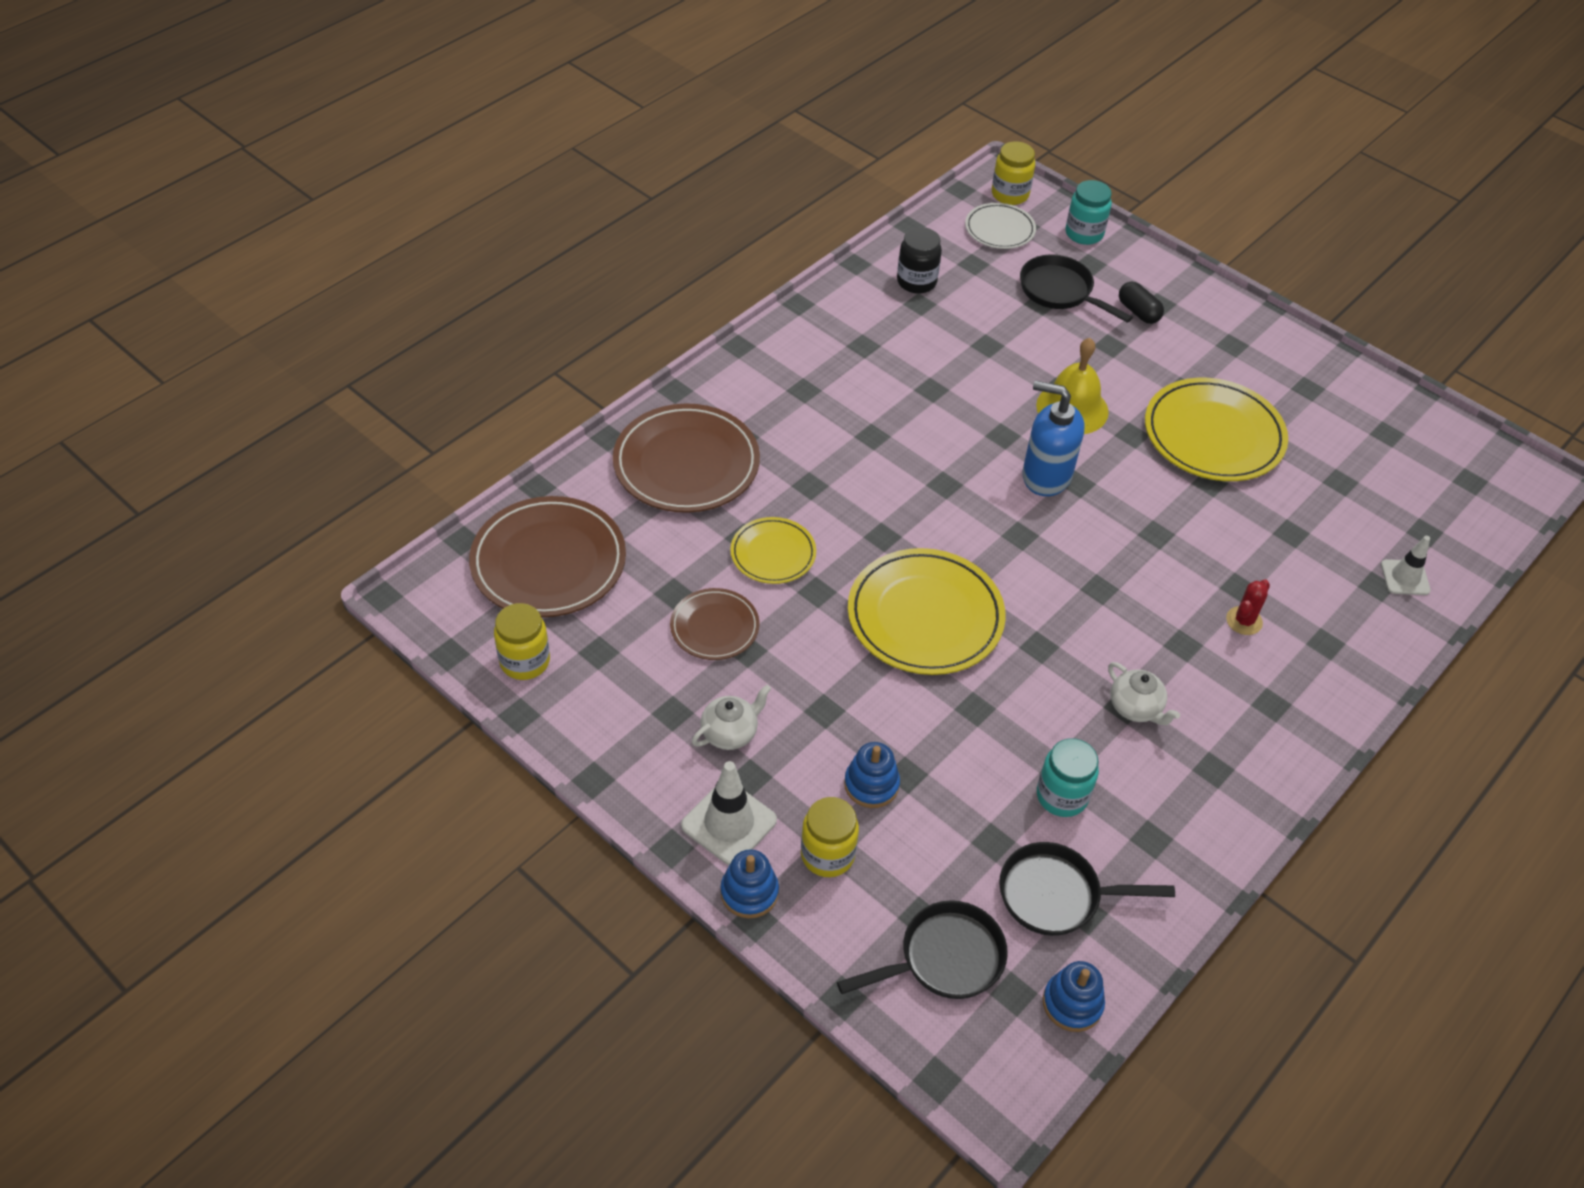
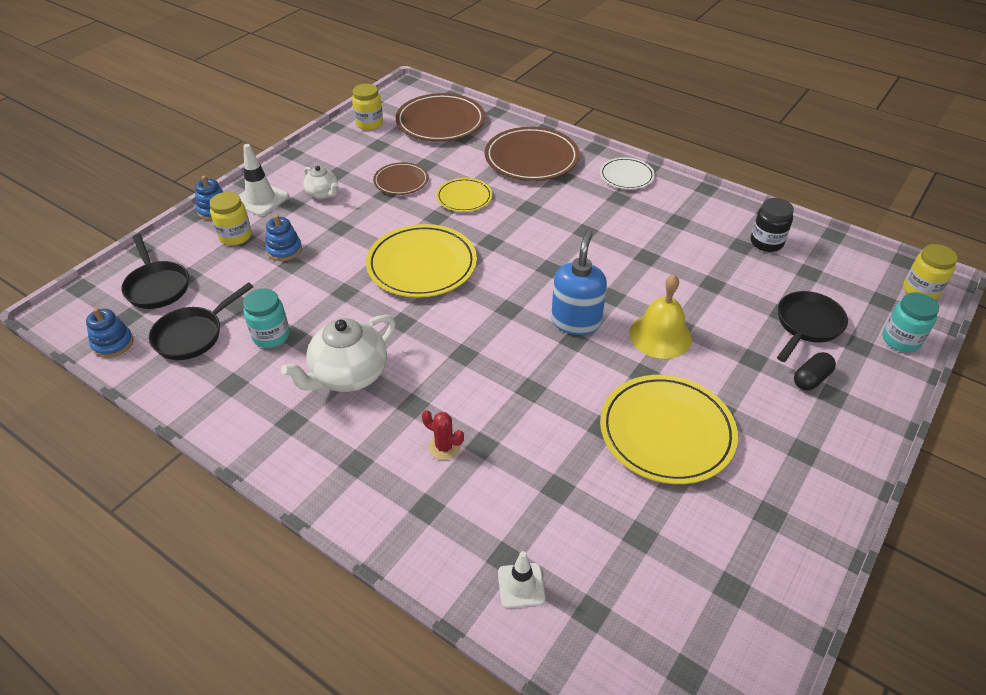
camera: 85 degrees right, 5 degrees down
(999, 229) = (866, 286): white plate -> white plate (626, 176)
(1056, 895) = (193, 335): black pan -> black pan turned 135 degrees counterclockwise
(1135, 708) = (348, 375): white teapot -> white teapot, size x1.81

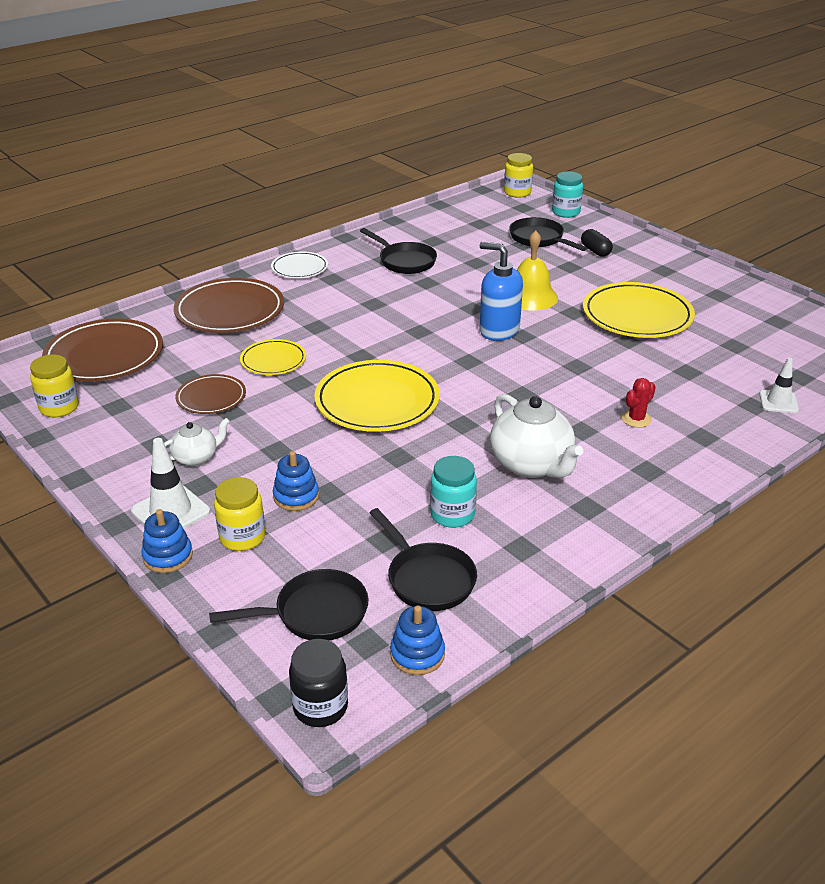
camera: 75 degrees left, 10 degrees down
(681, 234) = (404, 261): none -> black pan
(766, 242) = (435, 230): black jar -> black jar (320, 707)

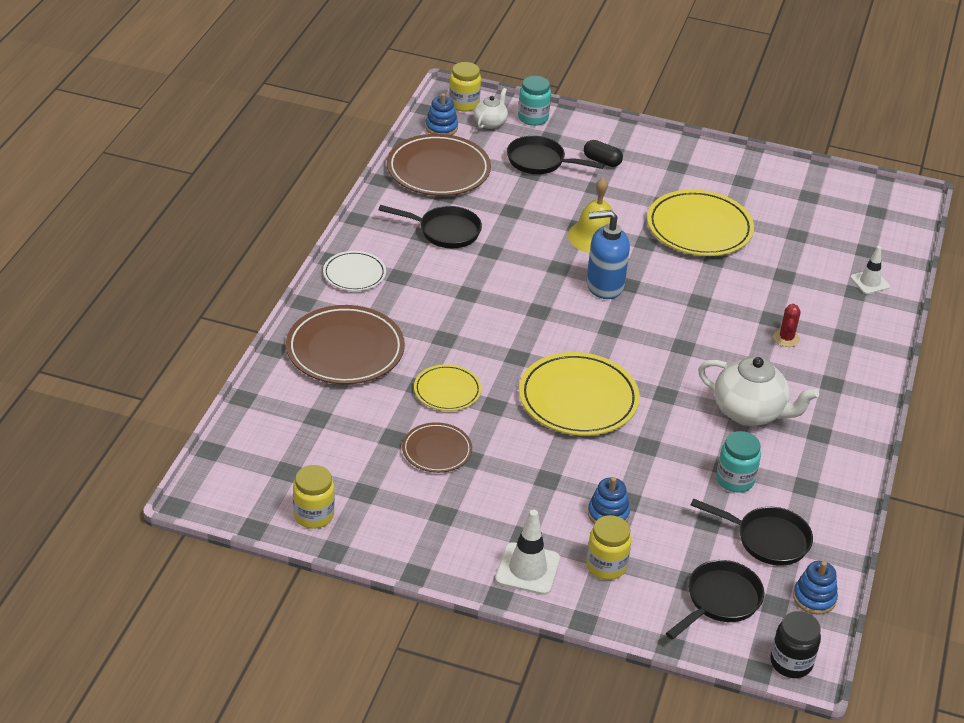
camera: 35 degrees left, 5 degrees up
(104, 356) = (286, 445): brown plate -> brown plate (438, 170)
(168, 556) = (569, 606): blue stacking toy -> blue stacking toy (441, 127)
(196, 458) = (492, 513): white teapot -> white teapot (490, 123)

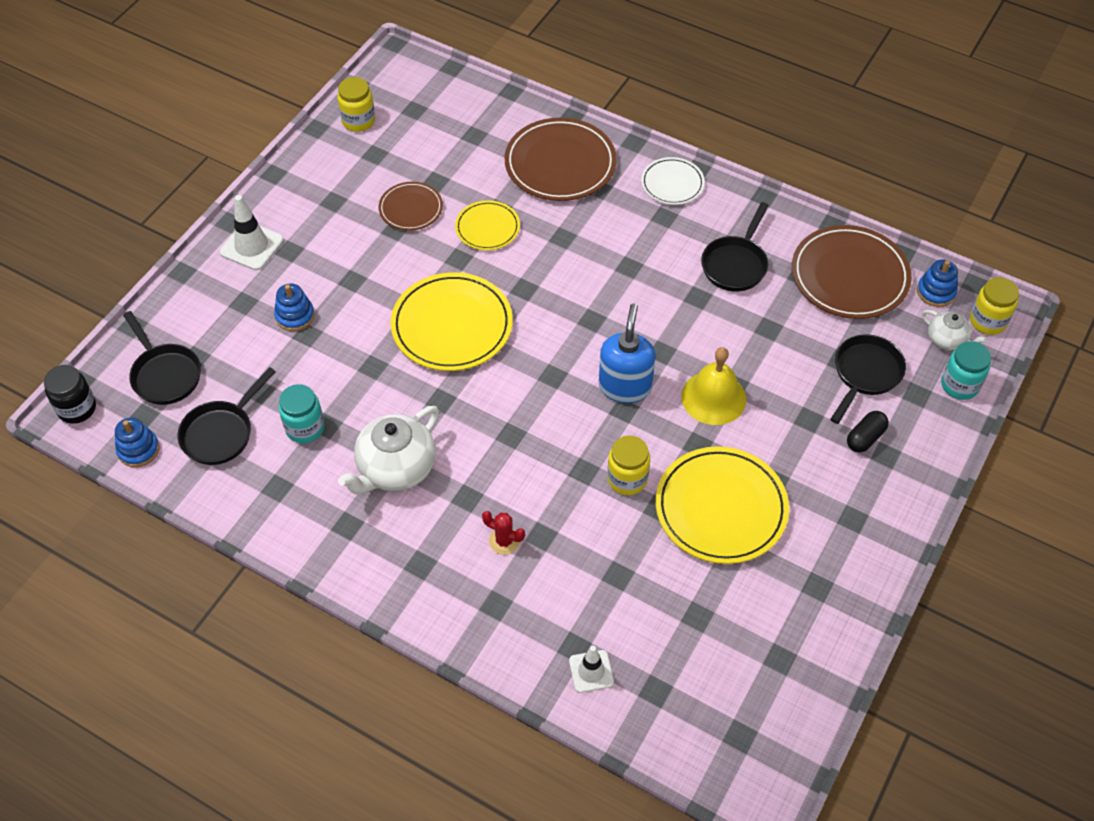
camera: 105 degrees right, 15 degrees up
(606, 566) = (235, 301): yellow jar -> yellow jar (627, 479)

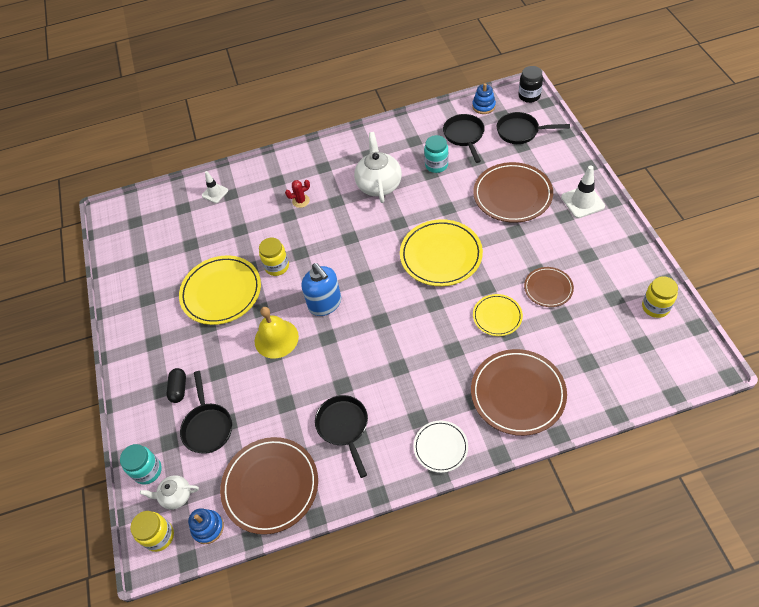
camera: 140 degrees right, 0 degrees up
(295, 316) = (512, 195): blue stacking toy -> brown plate

